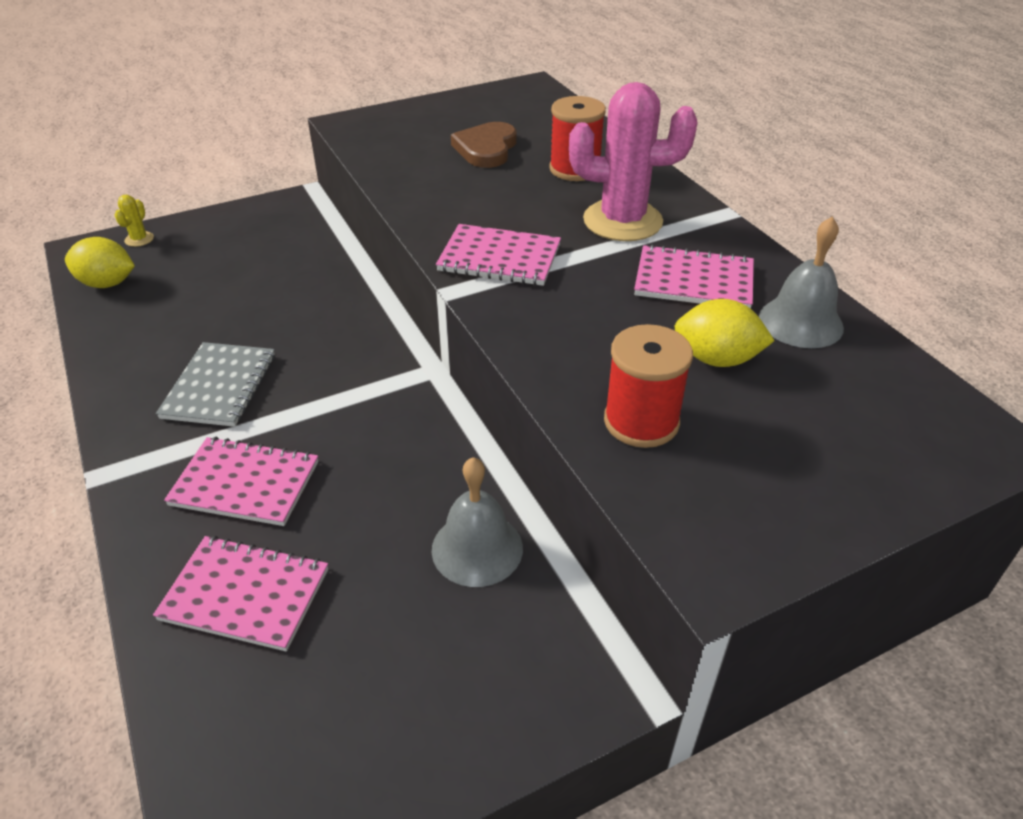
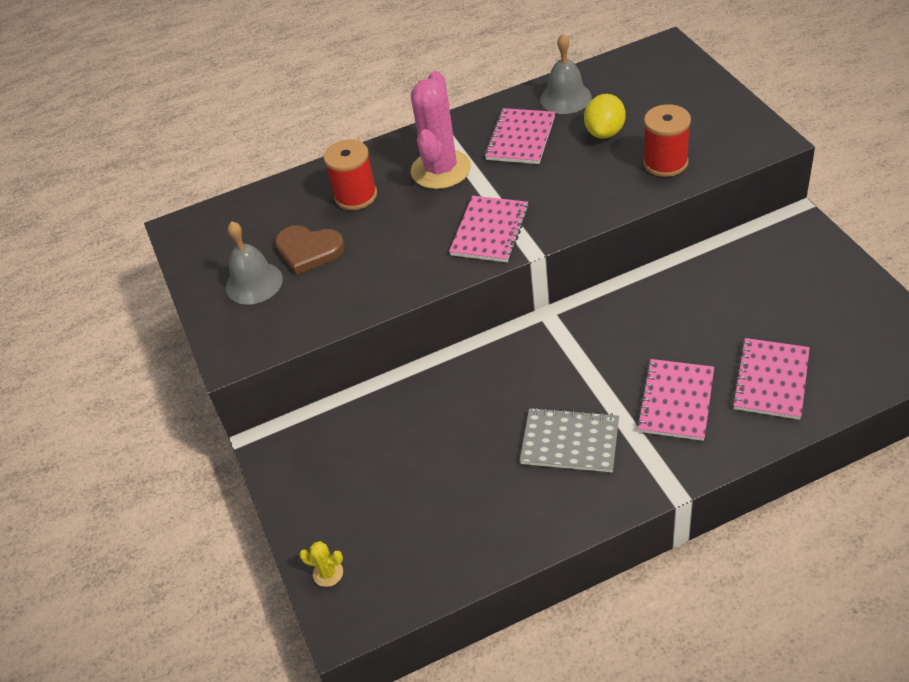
camera: 80 degrees left, 5 degrees up
(107, 283) = (412, 576): yellow lemon -> none
(477, 548) = (716, 276): grey bell -> grey bell (254, 283)

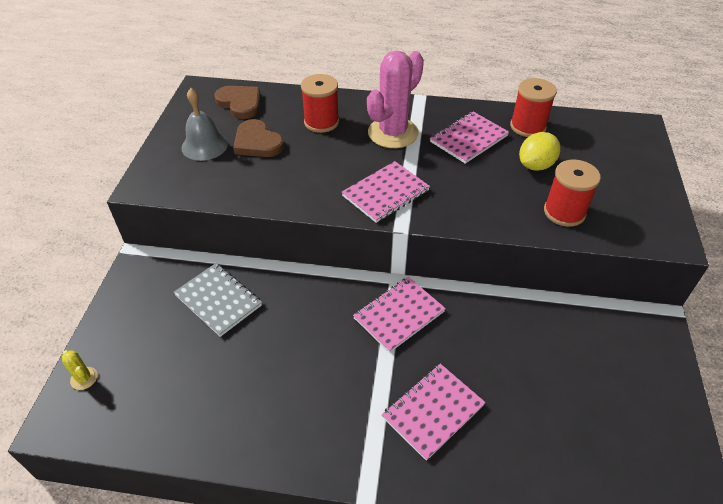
camera: 25 degrees right, 0 degrees up
(245, 221) = (240, 103): none -> brown heart
(565, 98) = (528, 126): grey bell -> red spool
(570, 442) = (326, 391): grey notebook -> grey notebook (218, 300)
(770, 380) = (526, 445): pink notebook -> pink notebook (399, 315)

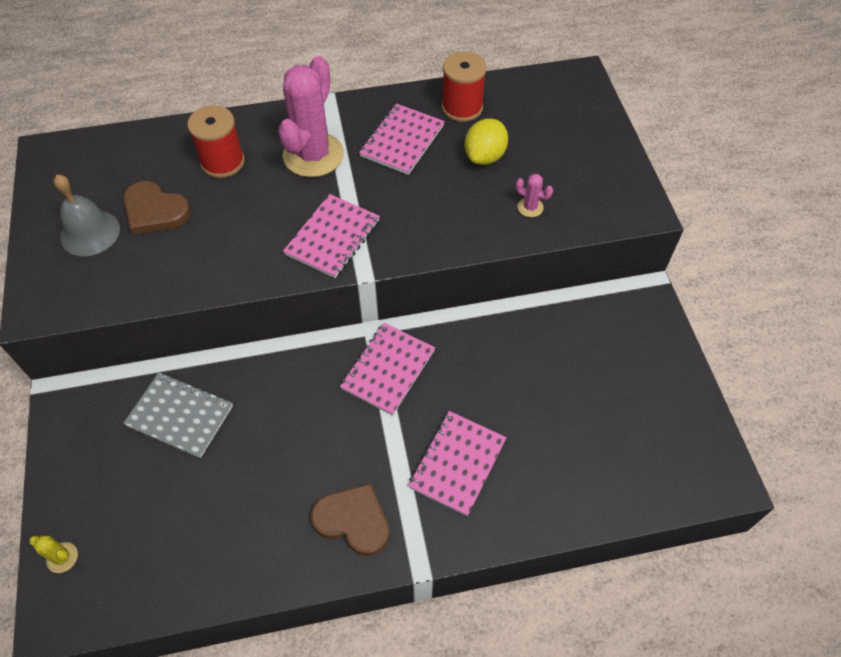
camera: 20 degrees left, 10 degrees up
(240, 103) = (110, 161): brown heart -> brown heart (353, 520)
(564, 212) = (530, 207): red spool -> pink cactus

